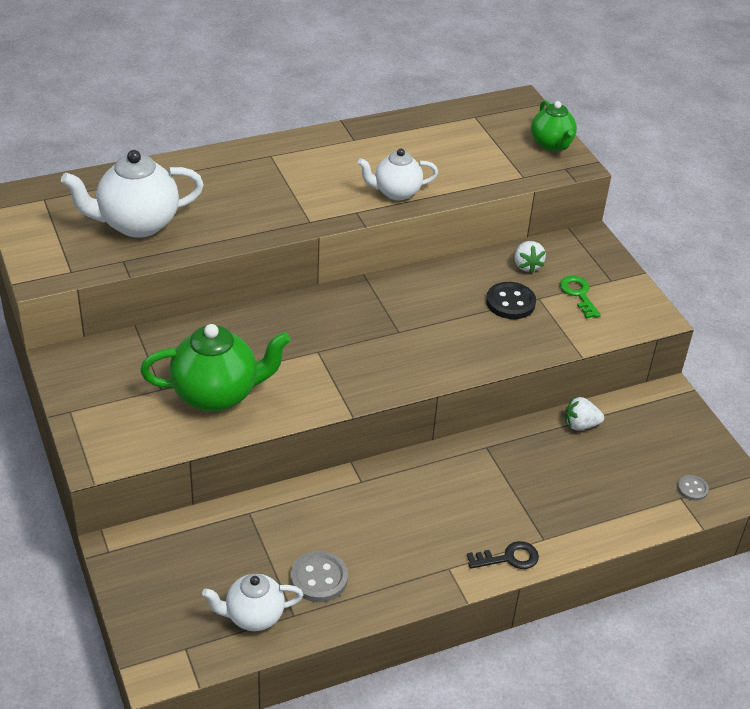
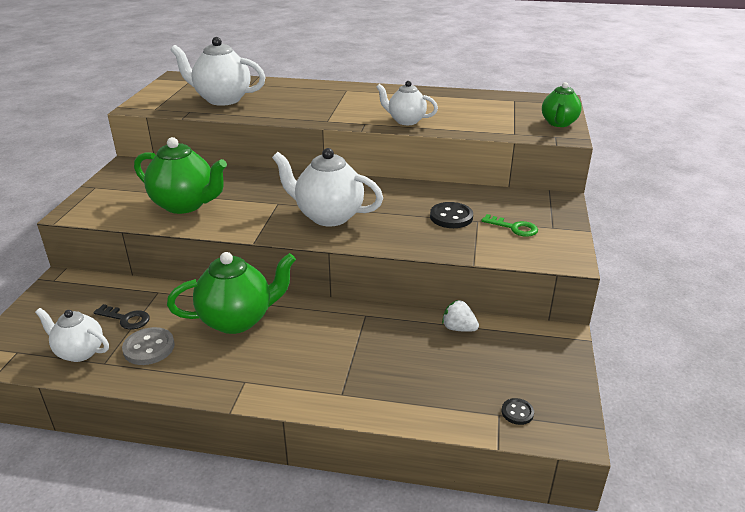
camera: 35 degrees right, 10 degrees down
(371, 507) = (237, 320): none -> green teapot
(390, 349) = (328, 216): none -> white teapot
(508, 558) = (298, 395): black key -> black key (126, 319)
(527, 265) = (489, 201): white strawberry -> none
(578, 294) = (514, 228): green key -> green key turned 105 degrees clockwise
(692, 489) = (517, 412): grey button -> black button

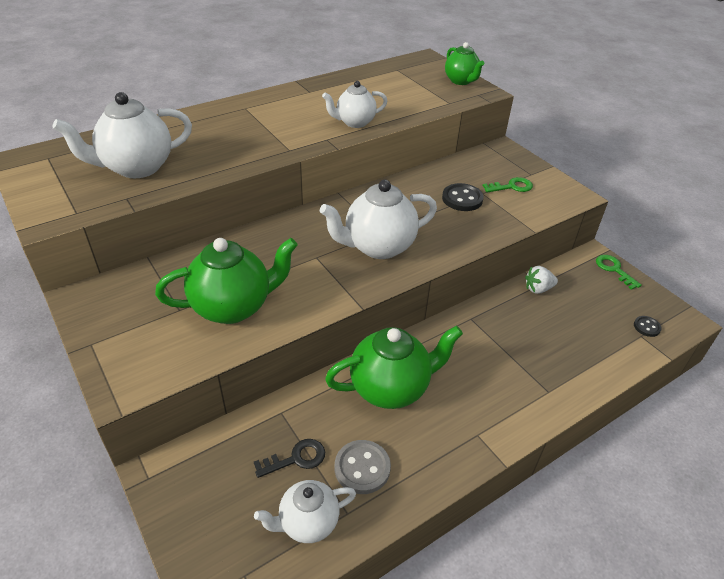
camera: 45 degrees left, 10 degrees up
(237, 320) = (391, 388): green teapot -> green teapot turned 45 degrees clockwise
(565, 356) = (614, 270): none -> green key

